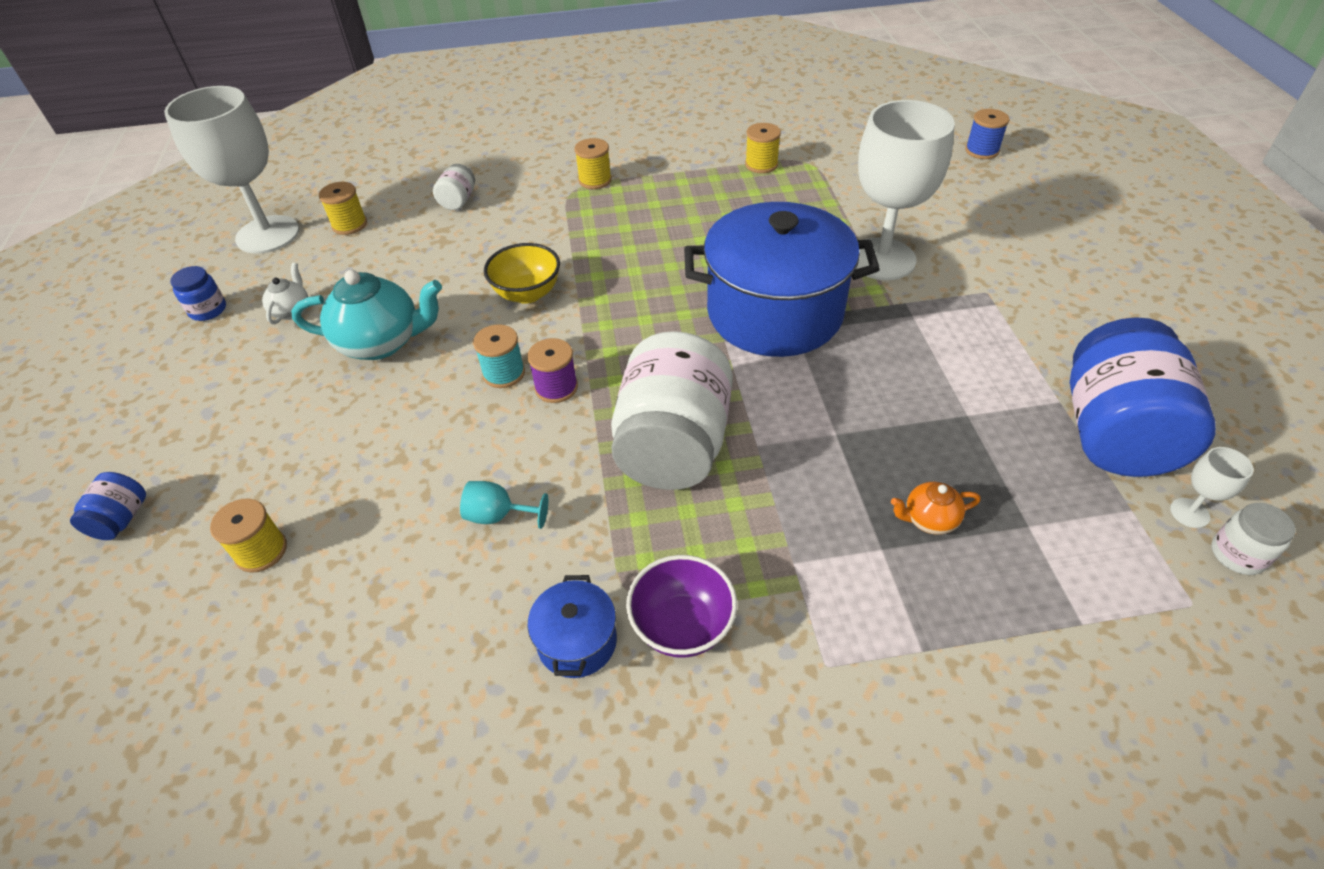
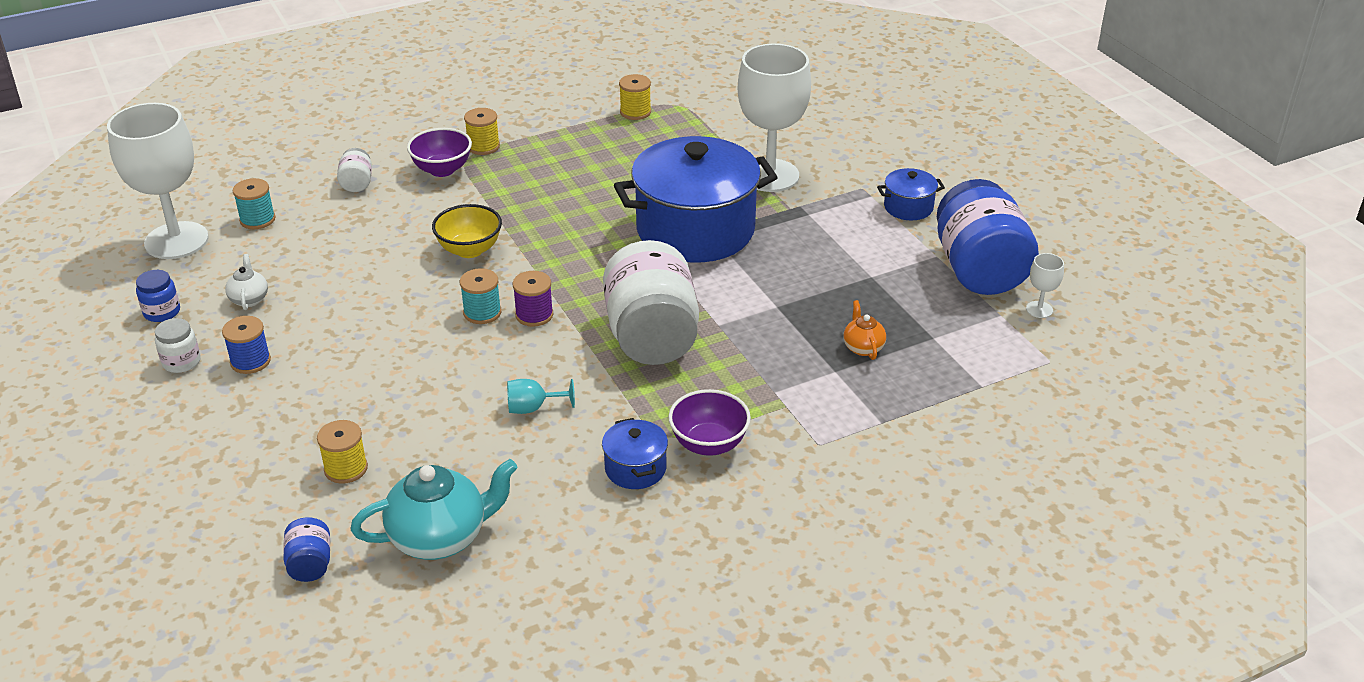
camera: 20 degrees left, 10 degrees down
(121, 519) = (202, 474): blue jar -> blue jar (310, 564)
(349, 225) = (257, 219): yellow spool -> turquoise spool
(381, 343) = (355, 309): turquoise teapot -> turquoise teapot (440, 538)
(544, 199) = (442, 170): none -> purple bowl
(929, 519) = (863, 347): orange teapot -> orange teapot turned 105 degrees clockwise
(982, 151) = (827, 75): blue spool -> blue spool (250, 361)
(1038, 327) = (908, 207): none -> blue pot
(1237, 554) = (1073, 328): white jar -> white jar (181, 362)

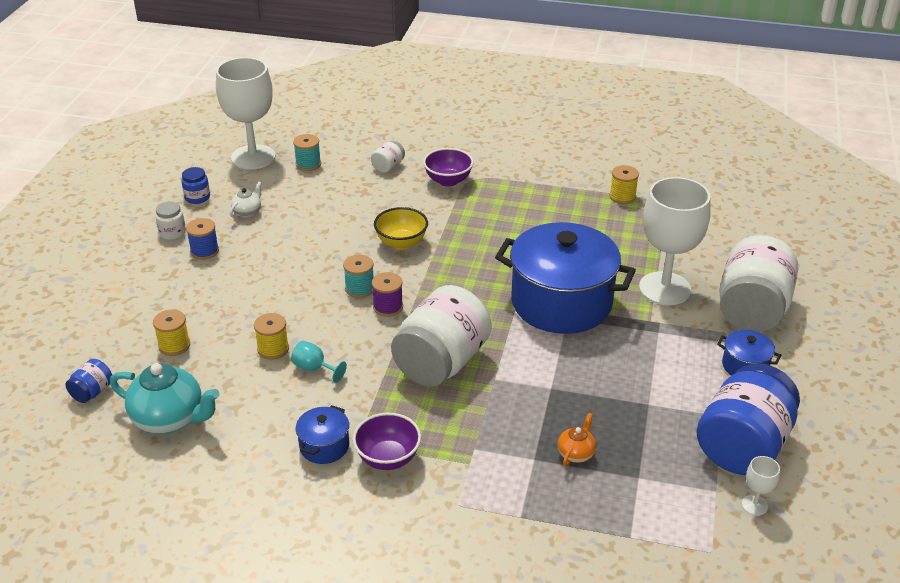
camera: 40 degrees right, 0 degrees up
(483, 146) = (492, 176): yellow spool -> yellow spool (273, 349)
(860, 159) = (752, 310): none -> white jar

